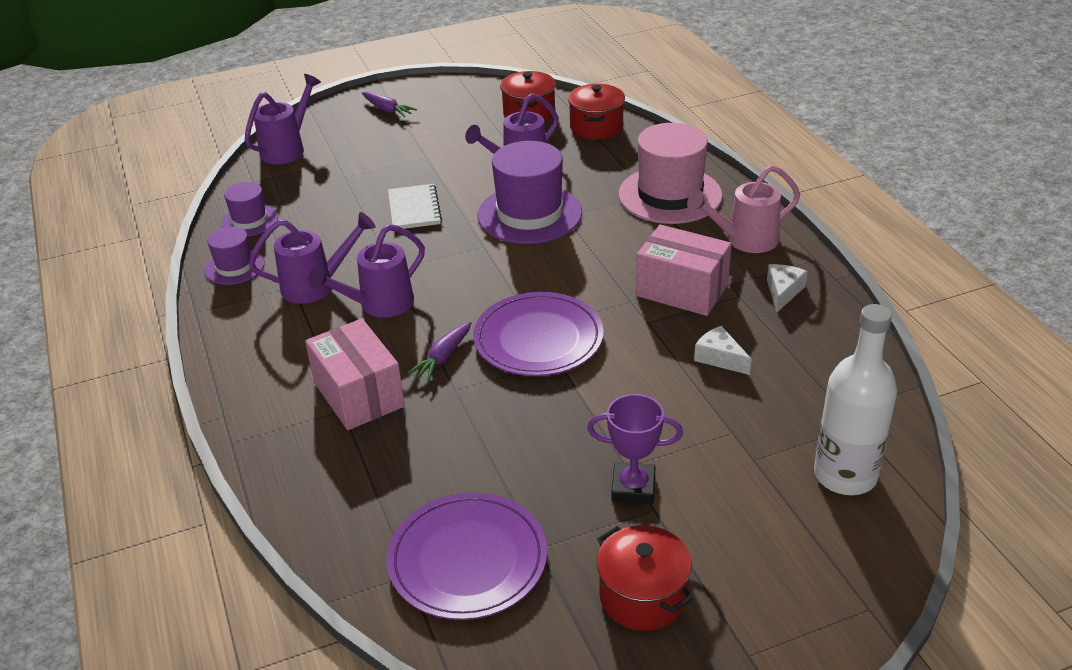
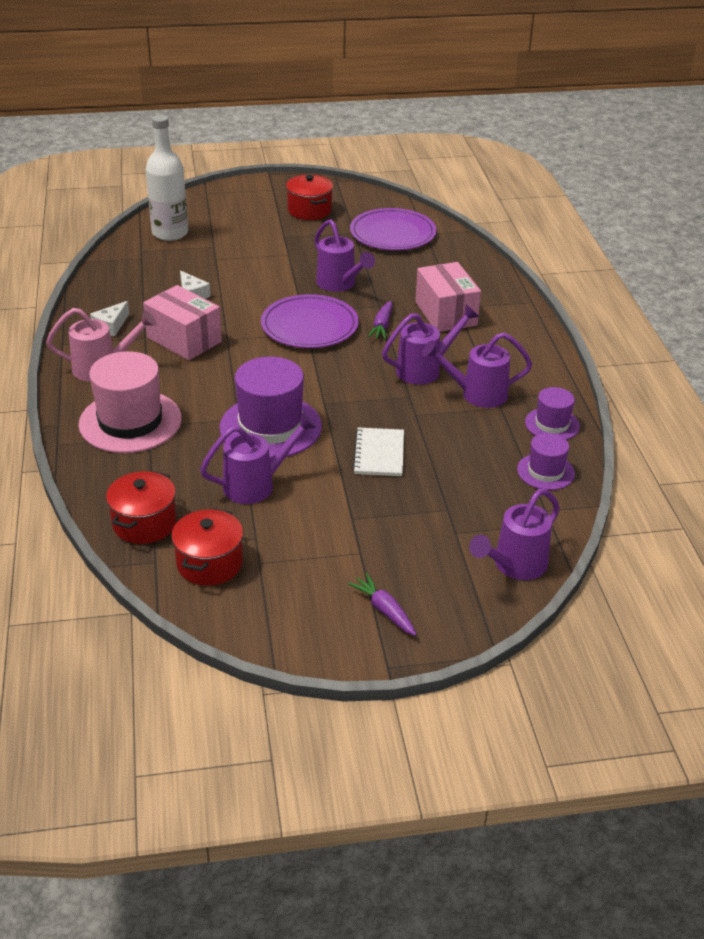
camera: 170 degrees left, 0 degrees up
(443, 357) = (382, 326): purple carrot -> purple carrot turned 150 degrees clockwise
(523, 418) = (339, 284): none -> purple watering can
(633, 487) = (290, 246): purple trophy -> none

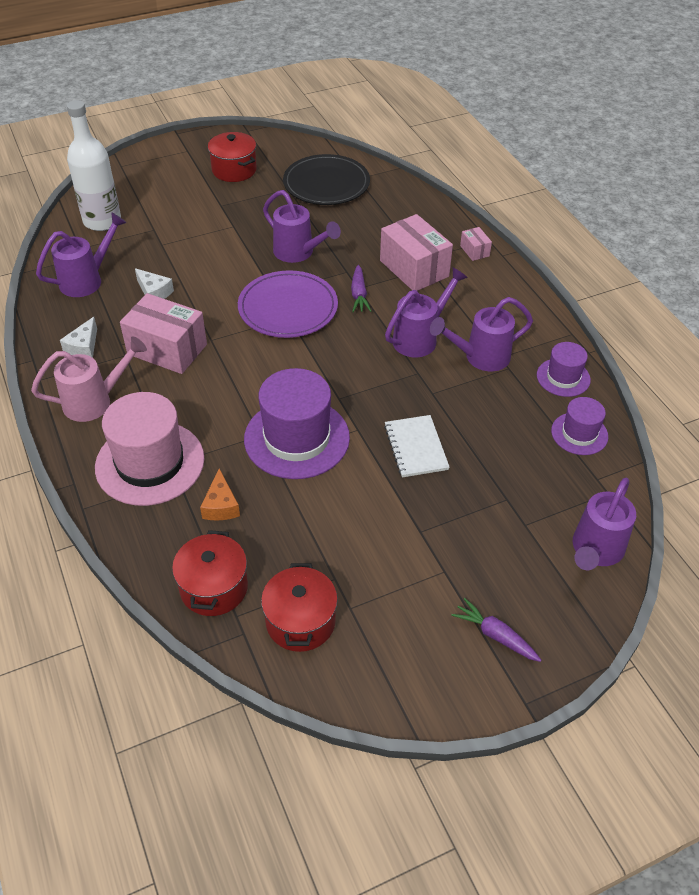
camera: 15 degrees left, 10 degrees up
(178, 464) = (221, 505): none -> orange cheese
(256, 485) = (310, 513): purple watering can -> purple watering can (87, 280)
(392, 233) = (326, 184): purple plate -> black plate
(513, 308) = (474, 251): none -> pink box

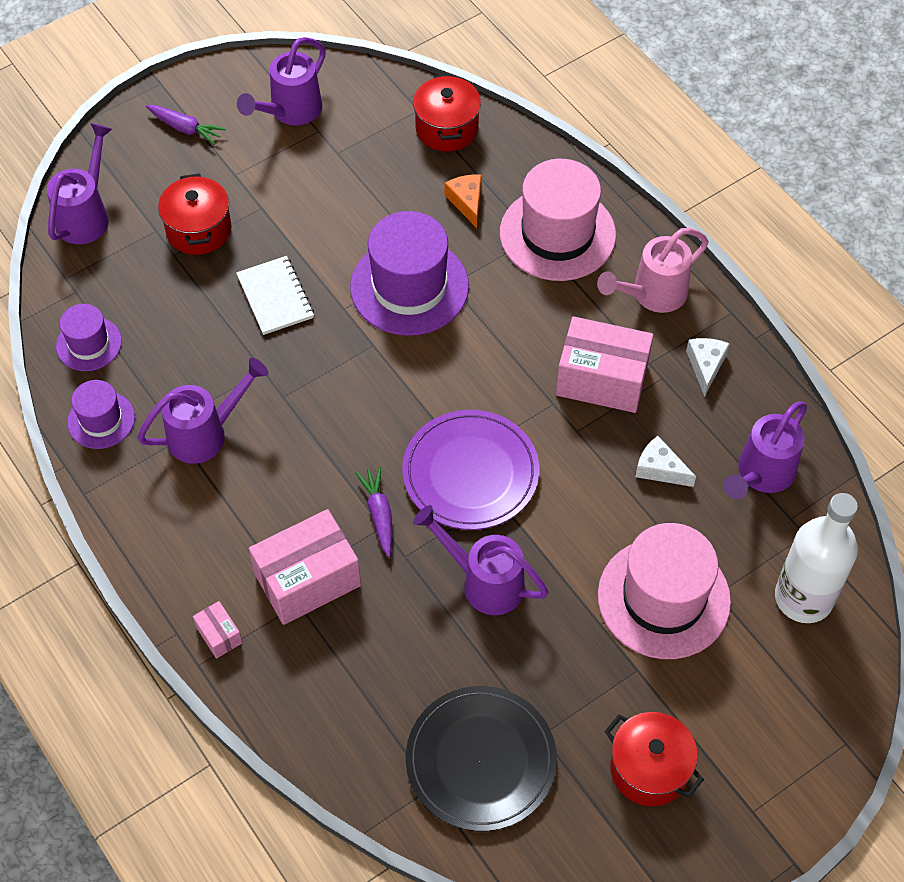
camera: 170 degrees right, 10 degrees up
(188, 231) = (663, 598): none -> pink hat
(300, 621) = (360, 113): red pot -> red pot (199, 230)
(414, 268) = (307, 580): pink box -> pink box turned 75 degrees counterclockwise
(420, 338) = (286, 452): purple watering can -> purple watering can (290, 111)

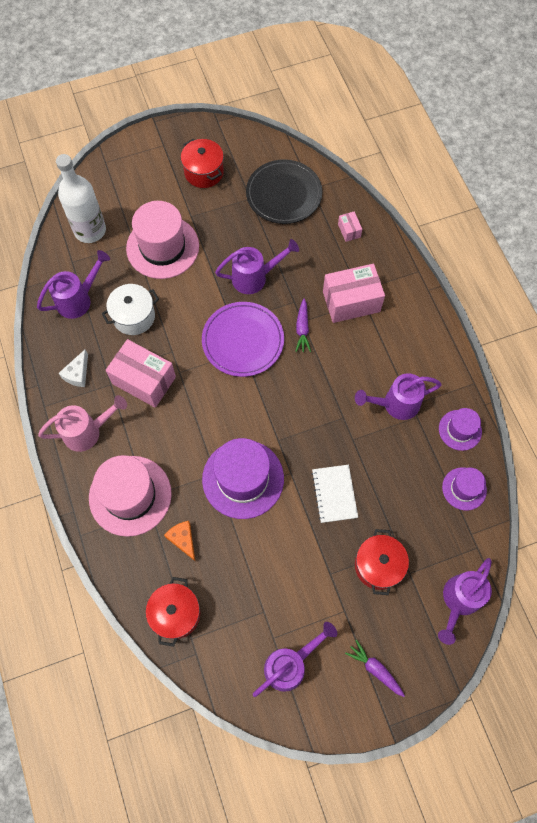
camera: 165 degrees left, 10 degrees up
(219, 635) = (405, 283): pink box -> pink box (349, 231)
(467, 202) = (183, 539): orange cheese -> orange cheese turned 150 degrees clockwise
(484, 582) = (254, 278): purple watering can -> purple watering can turned 60 degrees counterclockwise
(659, 469) = (134, 316): white cheese -> white pot

